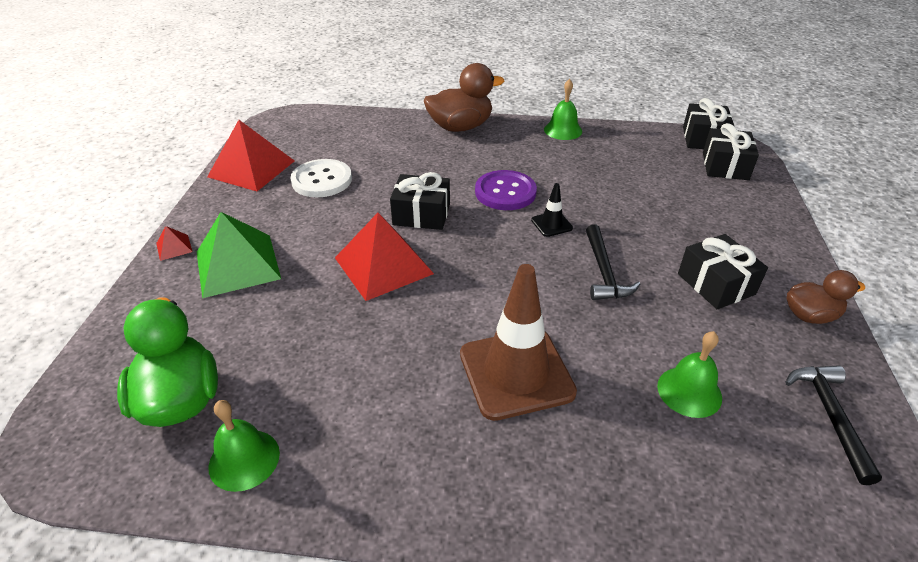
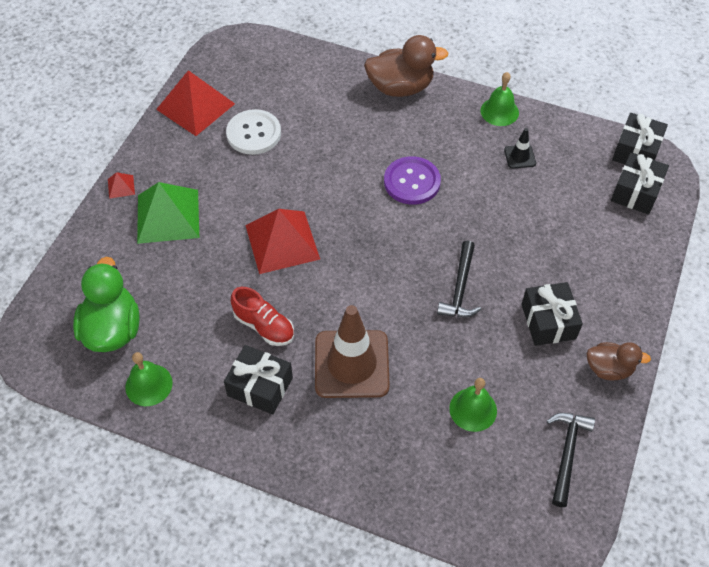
camera: 15 degrees right, 15 degrees up
(389, 354) = (264, 326): none -> red shoe
(421, 214) = (329, 193): black gift -> black gift (260, 386)
(551, 224) = (438, 228): black traffic cone -> black traffic cone (519, 156)

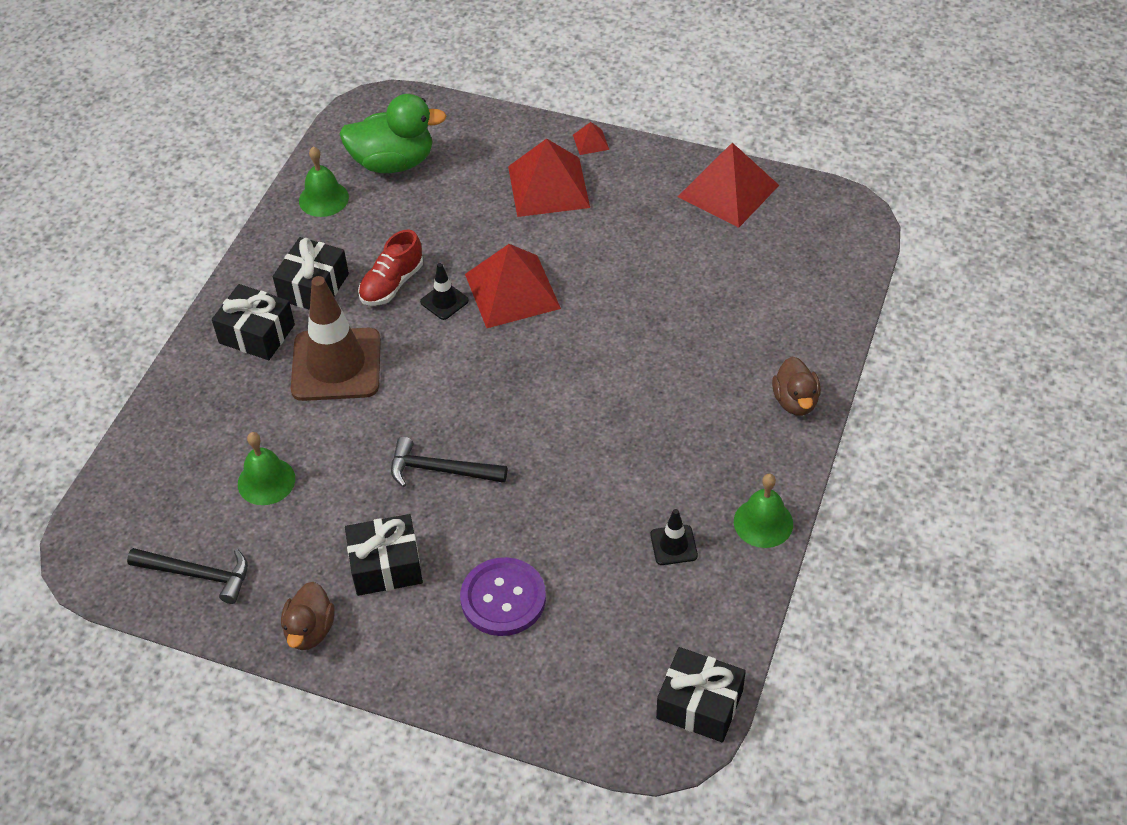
camera: 90 degrees right, 5 degrees down
(168, 216) = (548, 186): green pyramid -> red pyramid
(254, 133) = (687, 250): white button -> none
(288, 288) = (444, 301): none -> black traffic cone
(400, 87) = (795, 401): brown duck -> brown duck, size x0.60
(412, 182) = (616, 417): purple button -> purple button (503, 598)
(636, 192) = (615, 695): black gift -> black gift (257, 334)

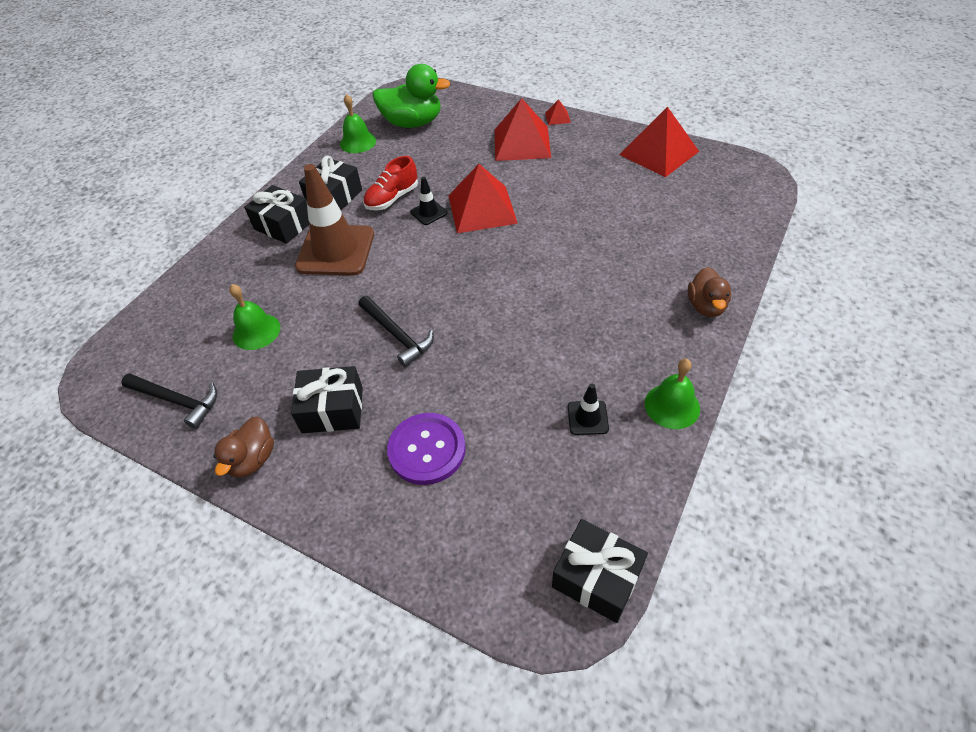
camera: 10 degrees right, 0 degrees up
(440, 470) = (397, 335): black hammer -> black hammer turned 150 degrees counterclockwise

